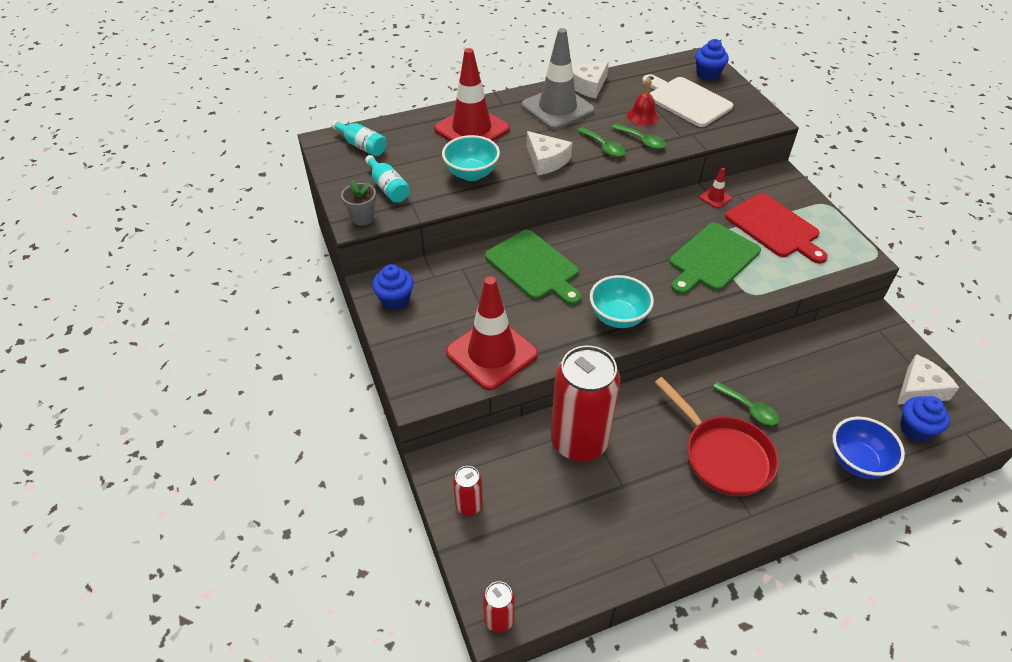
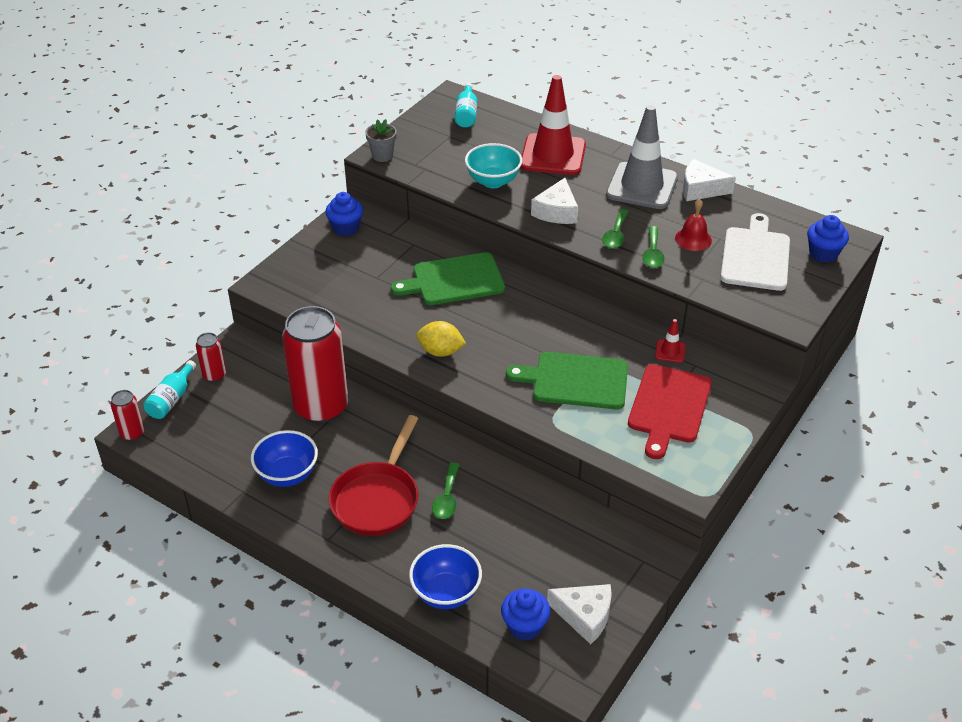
camera: 55 degrees right, 5 degrees down
(388, 187) = (430, 150): turquoise bottle -> turquoise bottle (171, 399)
(491, 353) = (336, 300): red traffic cone -> none
(534, 267) = (454, 280): green cutting board -> green cutting board turned 60 degrees clockwise
(618, 317) = (440, 351): turquoise bowl -> yellow lemon
(650, 508) = (287, 475): none -> blue bowl

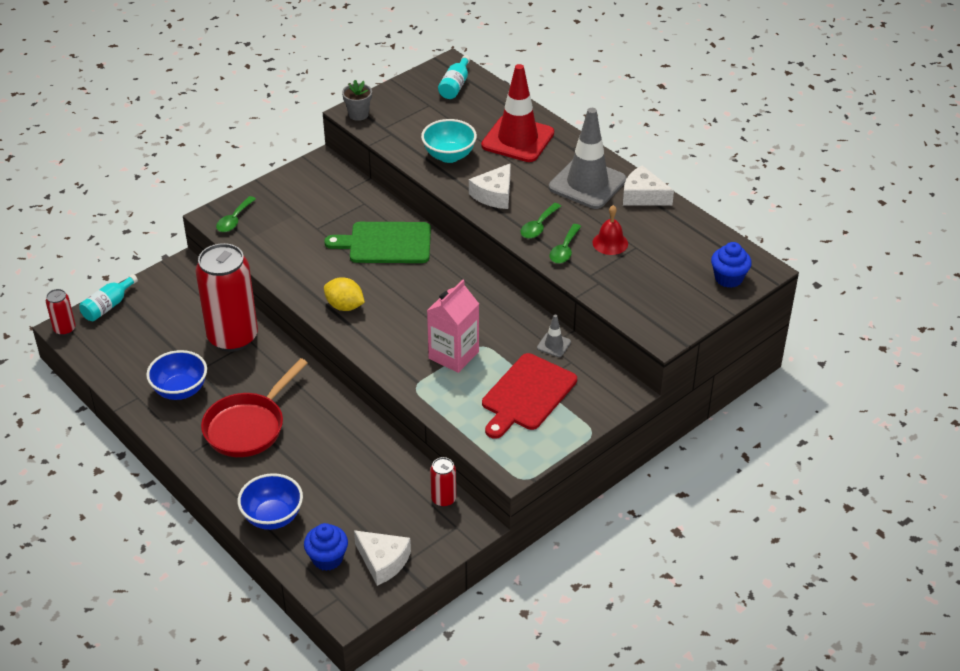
camera: 15 degrees right, 0 degrees up
(214, 375) = (152, 291): red can -> red can (443, 499)
(345, 228) = (309, 177): blue cupcake -> none
(447, 498) = (308, 438): green spoon -> green spoon (234, 220)
(575, 381) = (453, 355): green cutting board -> pink carton
(670, 351) = (553, 345): red traffic cone -> grey traffic cone
(755, 256) = (661, 269): white cutting board -> none

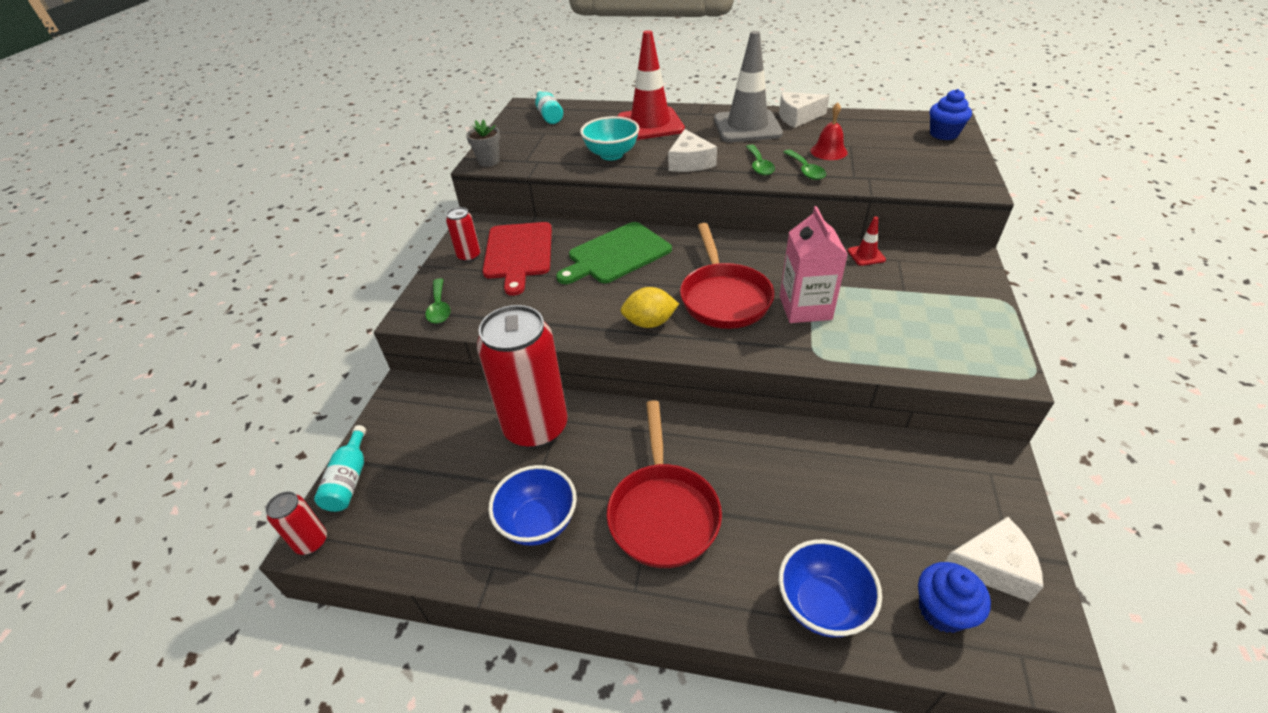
camera: 35 degrees left, 0 degrees up
(412, 317) = (723, 297): none -> red pan
(443, 499) = (939, 453): red can -> red can (469, 256)
(527, 395) = (912, 303): red cutting board -> red cutting board (518, 253)
(553, 345) = (866, 255): grey traffic cone -> red traffic cone

